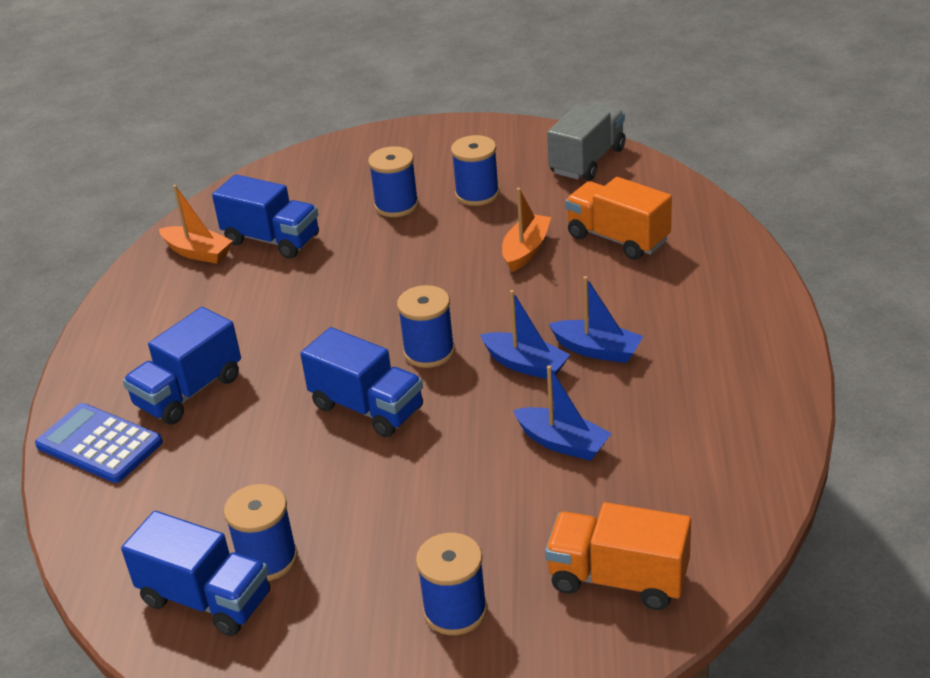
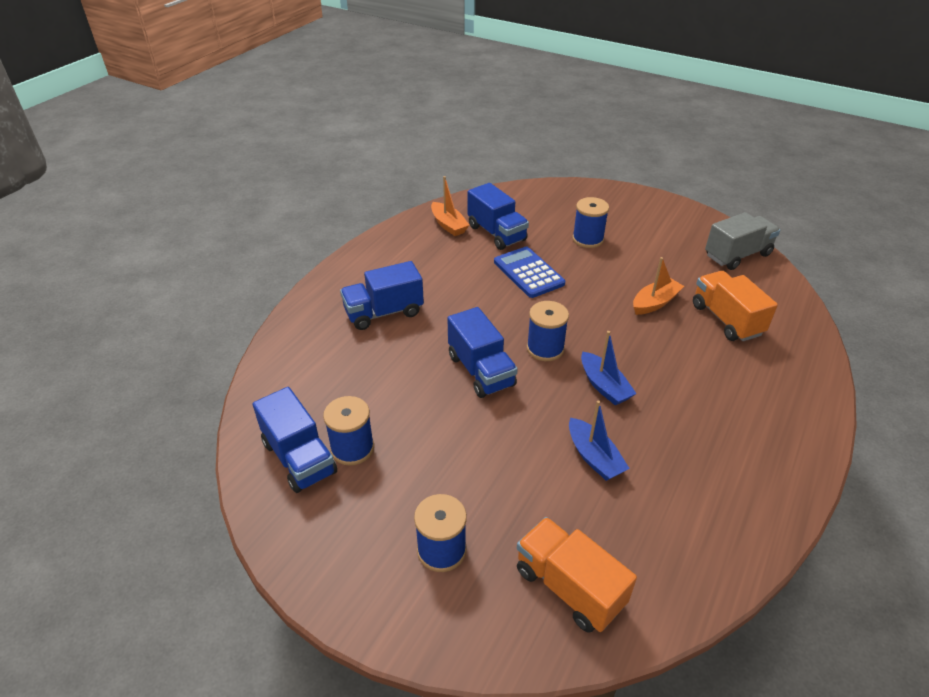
camera: 25 degrees right, 5 degrees up
(99, 444) = (313, 324): blue calculator -> blue calculator (528, 273)
(477, 194) = (645, 251): blue spool -> none
(597, 350) = (661, 397): blue boat -> none

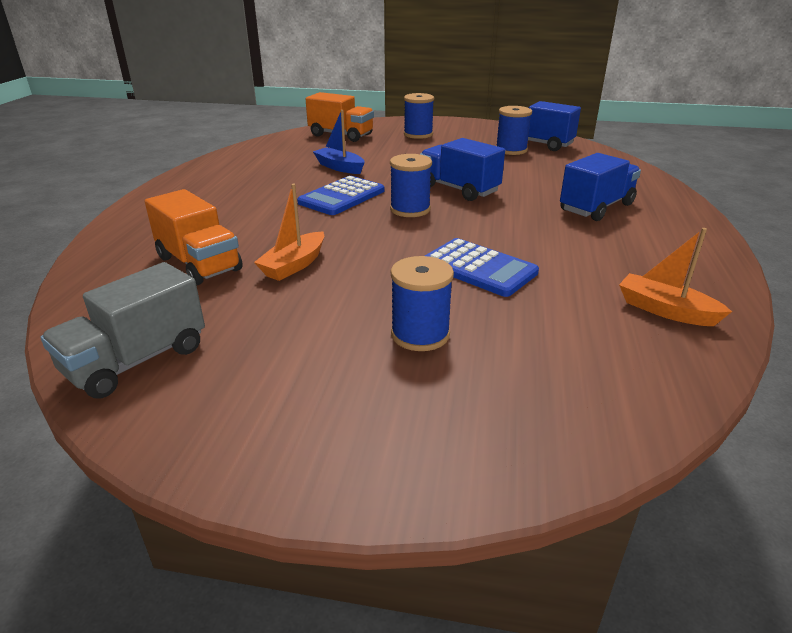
camera: 160 degrees right, 10 degrees down
(496, 233) = (576, 313): blue truck -> none
(604, 386) = (342, 197): blue boat -> blue calculator

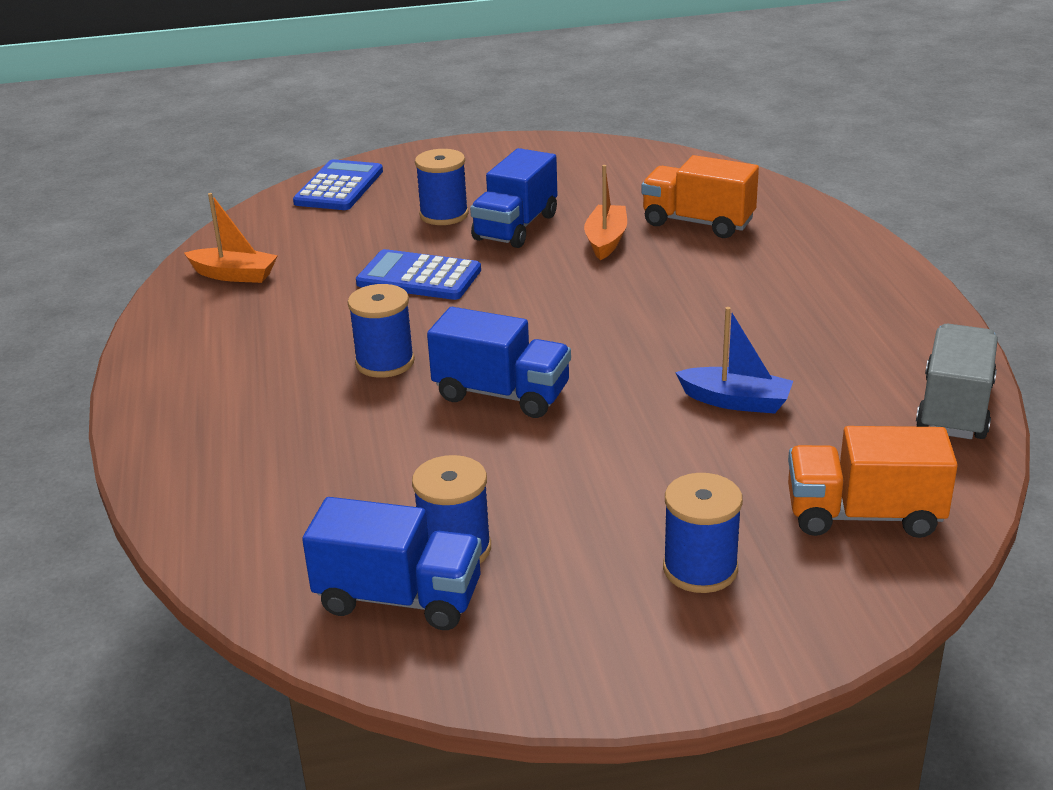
camera: 160 degrees right, 0 degrees up
(137, 361) = (631, 162): grey truck -> grey truck (954, 408)
(342, 197) = (658, 337): blue calculator -> blue calculator (339, 187)
(410, 209) = (546, 337): blue spool -> blue spool (385, 362)
(596, 207) = (283, 402): blue truck -> blue truck (516, 227)

